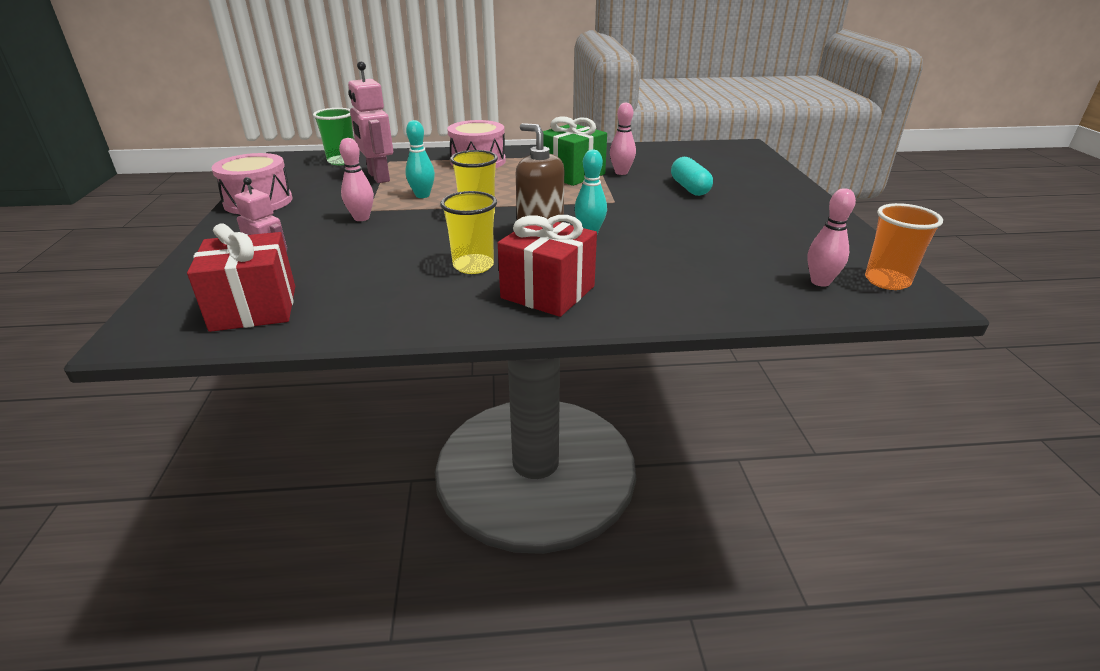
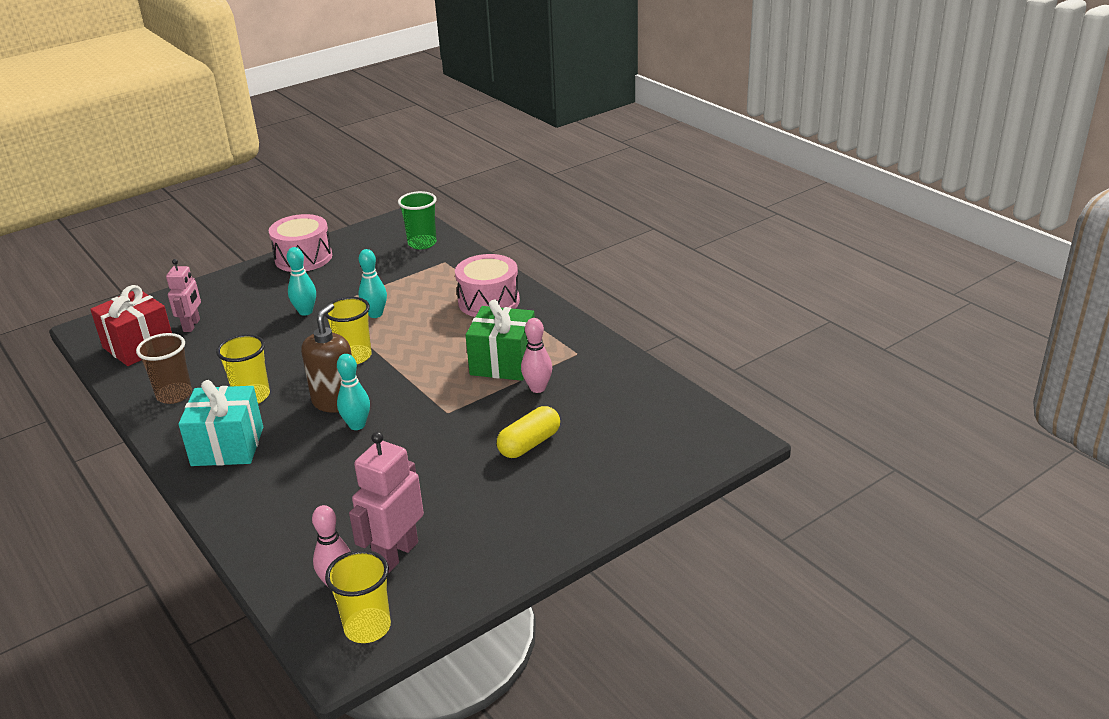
camera: 60 degrees right, 0 degrees up
(361, 218) = (305, 312): pink bowling pin -> turquoise bowling pin
(378, 177) = (399, 276): pink robot -> pink robot (396, 555)
(403, 304) = (174, 395): none -> brown cup
(548, 292) = (227, 446): red gift -> turquoise gift
(689, 188) = (529, 444): turquoise capsule -> yellow capsule
(887, 281) = (367, 628): orange cup -> yellow cup

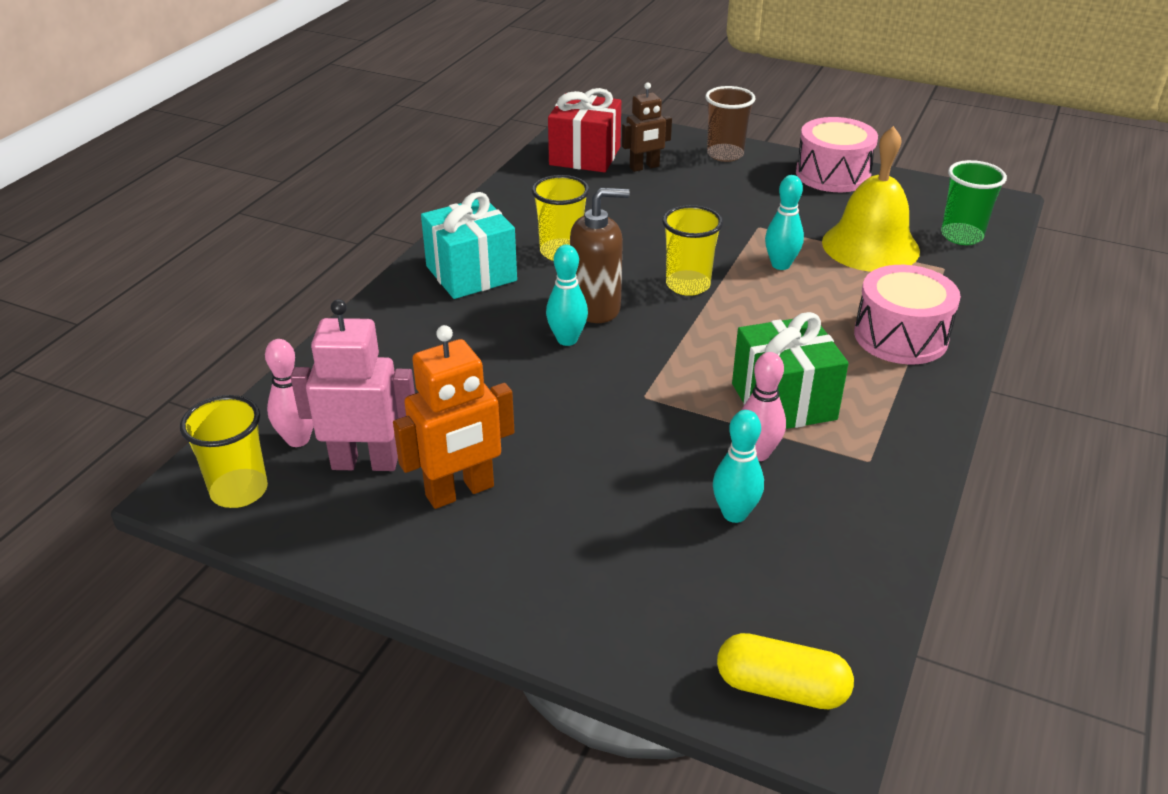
camera: 60 degrees right, 5 degrees up
(174, 395) = (527, 208): brown cup -> brown cup (725, 154)
(192, 325) = (644, 167): pink robot -> brown robot
(305, 312) = (736, 219): turquoise bowling pin -> turquoise bowling pin (734, 514)
(395, 276) = (870, 246): none -> yellow bell
(465, 517) = (460, 492): none -> orange robot
(529, 444) = (636, 492): yellow capsule -> yellow capsule (781, 687)

